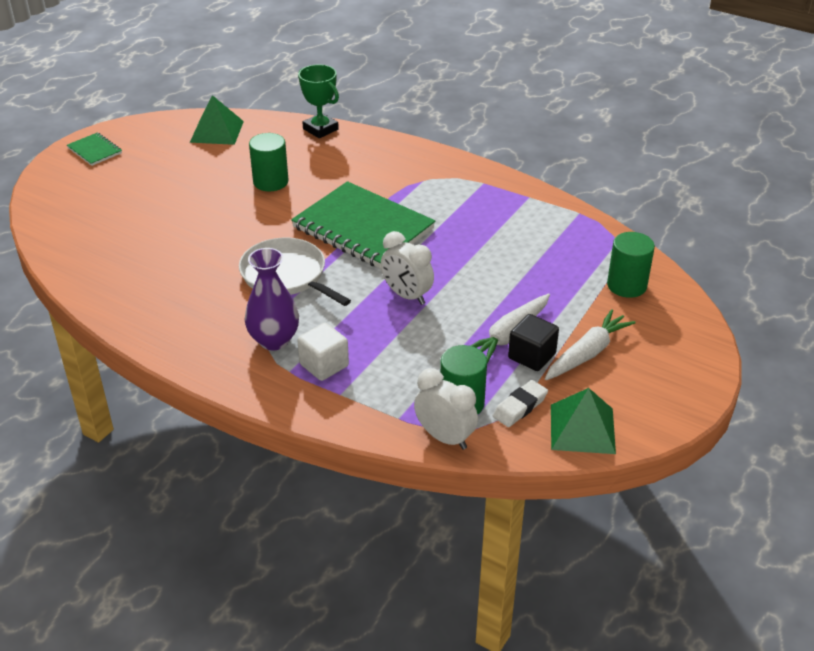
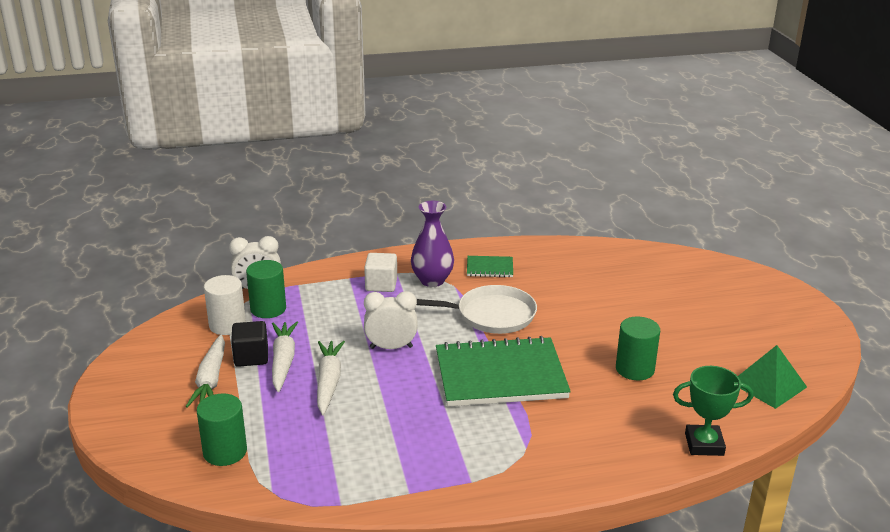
camera: 135 degrees right, 10 degrees down
(95, 151) = (797, 315): green notebook -> green notebook (489, 268)
(493, 295) = (328, 382): none -> white carrot
(520, 407) = (227, 325): white eraser -> white cylinder
(582, 429) = (173, 334): green pyramid -> none

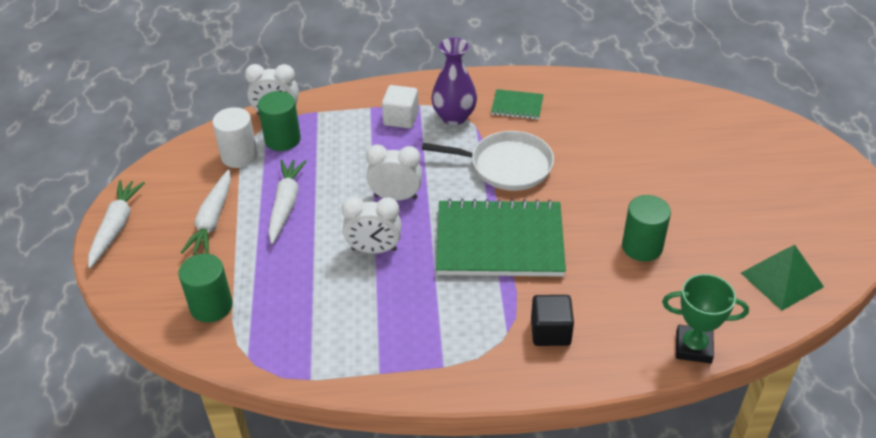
camera: 10 degrees right, 15 degrees up
(251, 357) = (256, 196): black cube -> black cube (550, 332)
(328, 382) = (325, 234): white carrot -> white carrot (116, 227)
(380, 391) = (374, 249): none -> white clock

